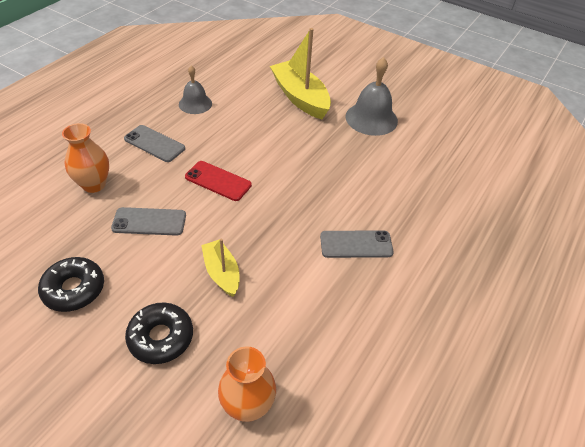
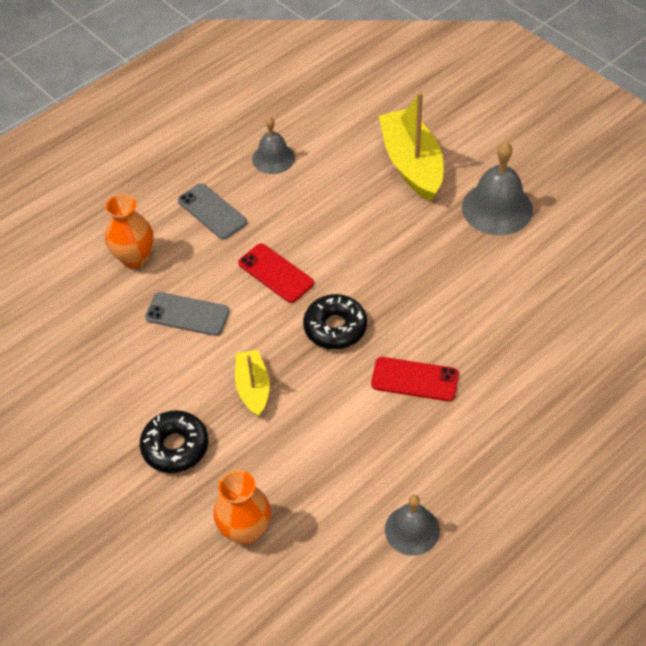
camera: 20 degrees right, 5 degrees up
(74, 289) = (97, 380): black donut -> black donut (335, 327)
(356, 244) = (415, 379): grey phone -> red phone
(400, 373) = (412, 530): none -> grey bell

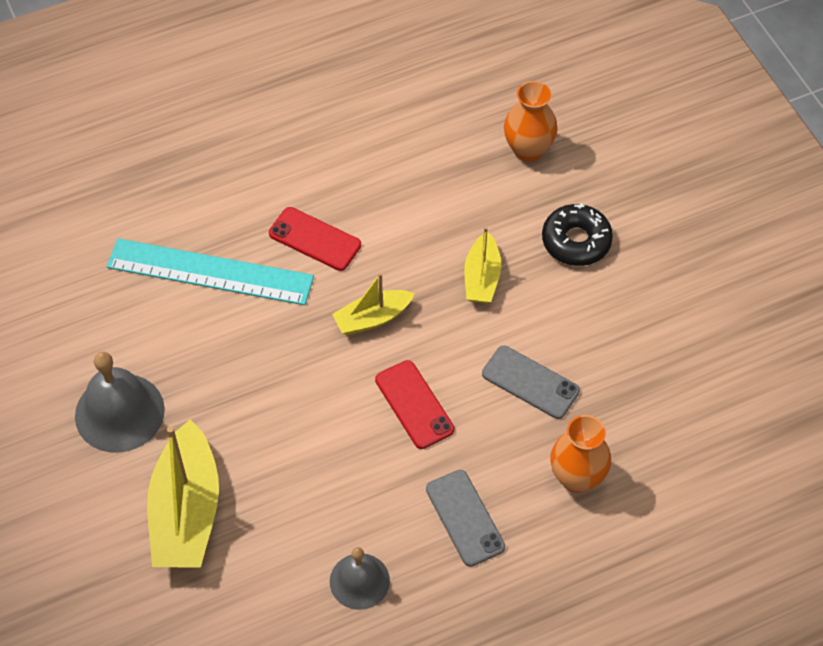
camera: 165 degrees left, 5 degrees up
(335, 327) = (372, 318): black donut -> yellow boat
(412, 530) = (380, 111): grey bell -> none
(490, 326) = (210, 272): none -> turquoise ruler

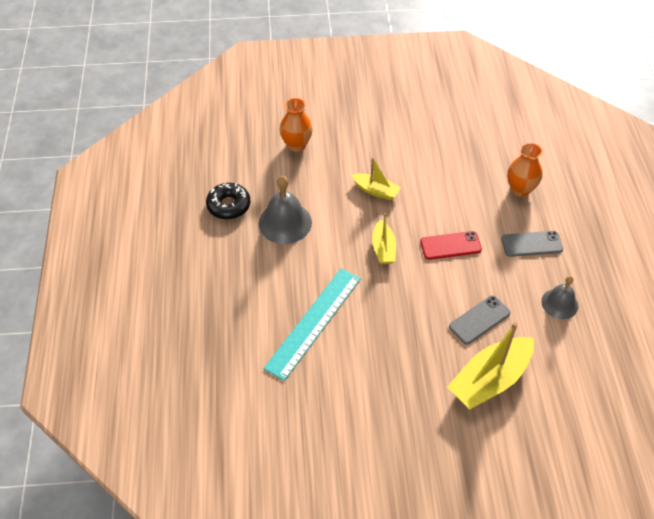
camera: 70 degrees left, 5 degrees down
(119, 412) = (403, 400): grey bell -> grey bell (285, 222)
(186, 512) = (489, 380): yellow boat -> yellow boat turned 120 degrees clockwise
(315, 239) = (313, 261): red phone -> none
(530, 382) = (454, 190): grey phone -> grey phone (479, 320)
(576, 241) = (369, 144): black donut -> black donut (228, 205)

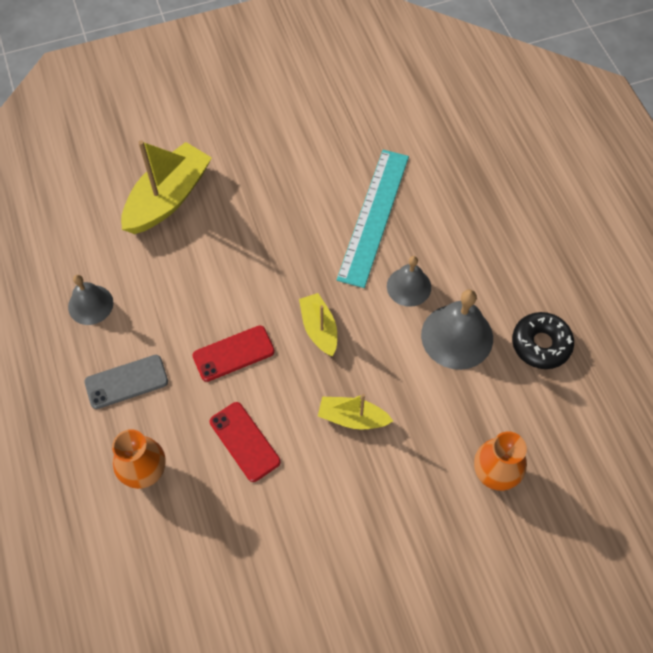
camera: 165 degrees right, 10 degrees up
(306, 262) = (409, 286): none -> grey bell
(451, 193) = (244, 441): none -> red phone
(479, 320) = (186, 262): grey phone -> none

